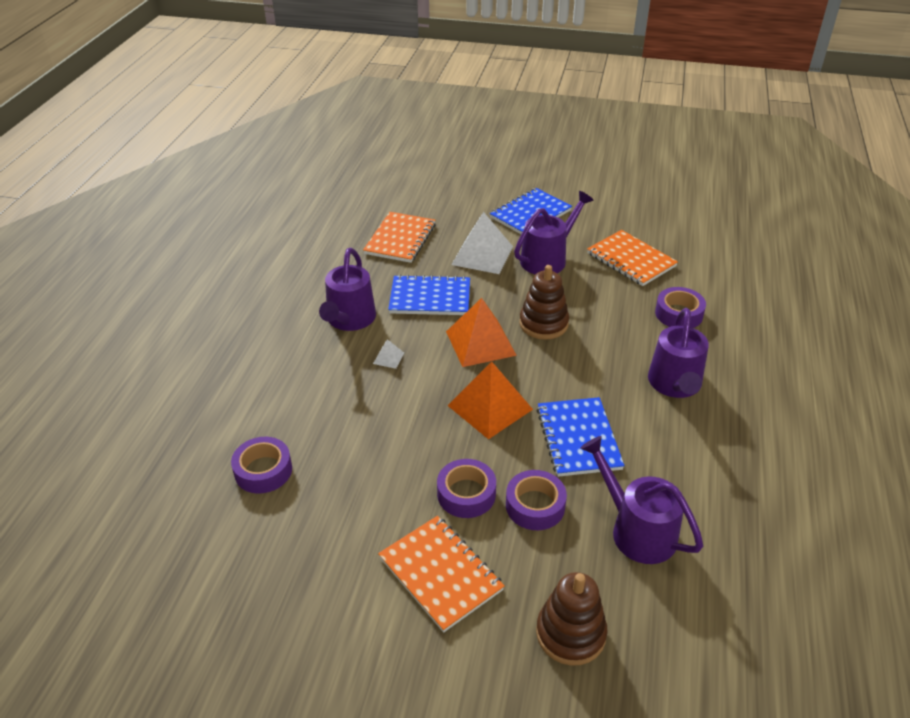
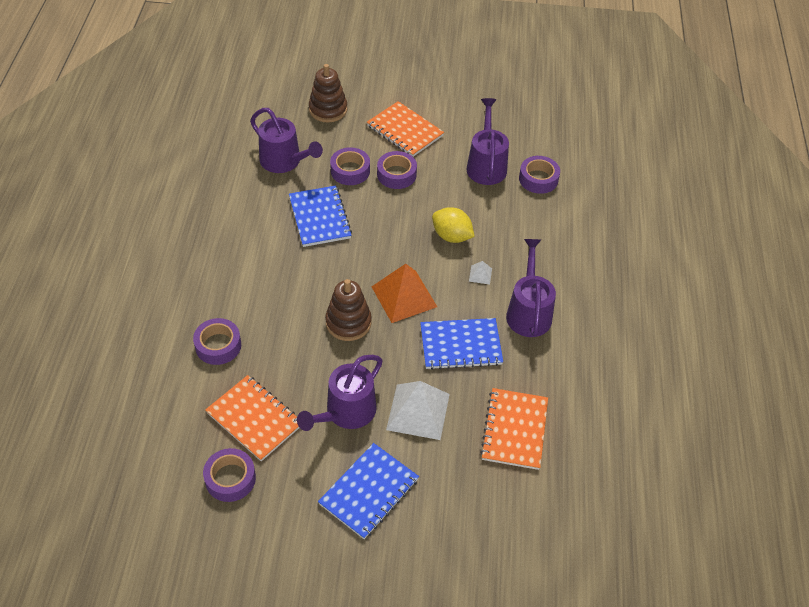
camera: 170 degrees right, 10 degrees up
(409, 402) = (451, 236): none -> yellow lemon
(490, 407) = (388, 237): orange pyramid -> none
(644, 227) = (230, 479): none -> purple tape
(675, 384) = (237, 268): purple watering can -> purple watering can (486, 165)

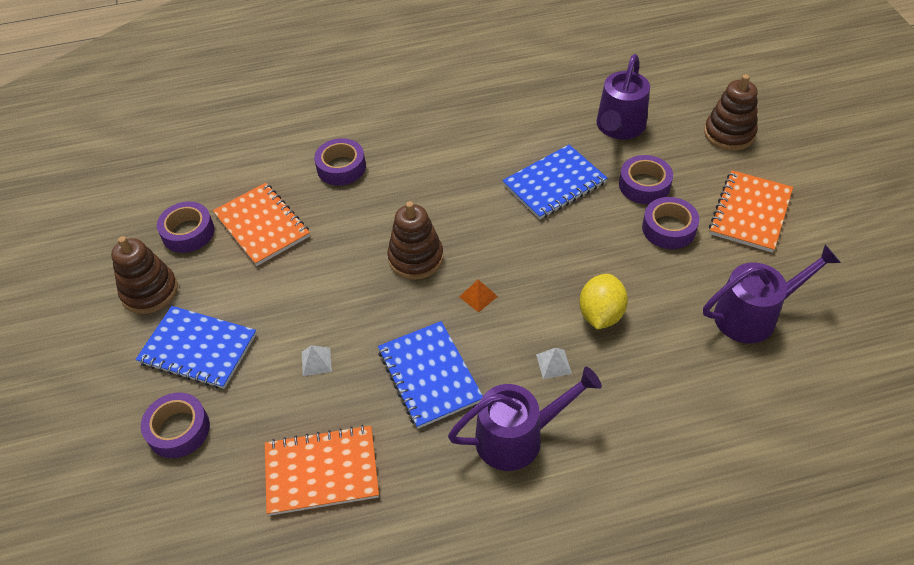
camera: 75 degrees right, 0 degrees up
(254, 419) = (262, 225): orange notebook -> orange notebook turned 60 degrees counterclockwise
(286, 520) = (150, 291): none -> brown stacking toy
(346, 412) = (294, 296): purple watering can -> none
(404, 296) = (478, 296): orange pyramid -> orange pyramid, size x0.43
(418, 411) = (316, 361): white pyramid -> white pyramid, size x0.43
(538, 179) = (771, 384): purple tape -> purple tape (178, 430)

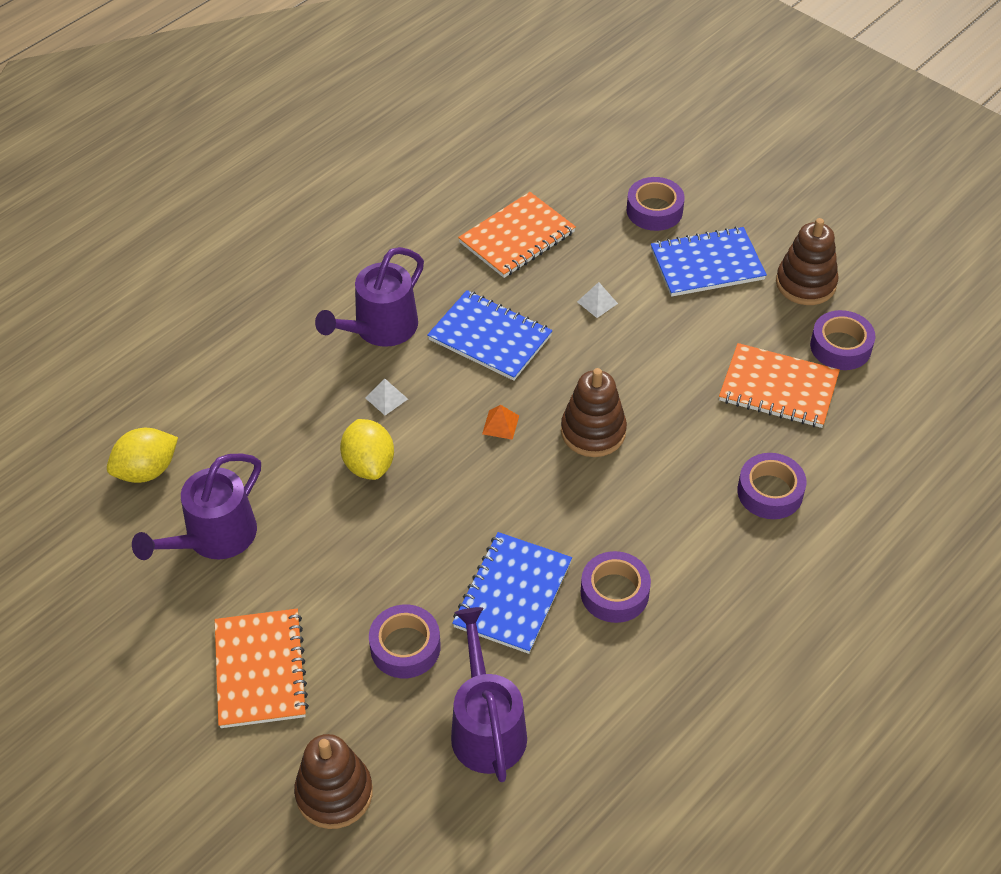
camera: 145 degrees right, 0 degrees up
(668, 228) = (347, 599): purple tape -> purple tape (614, 593)
(795, 400) = (147, 470): none -> yellow lemon

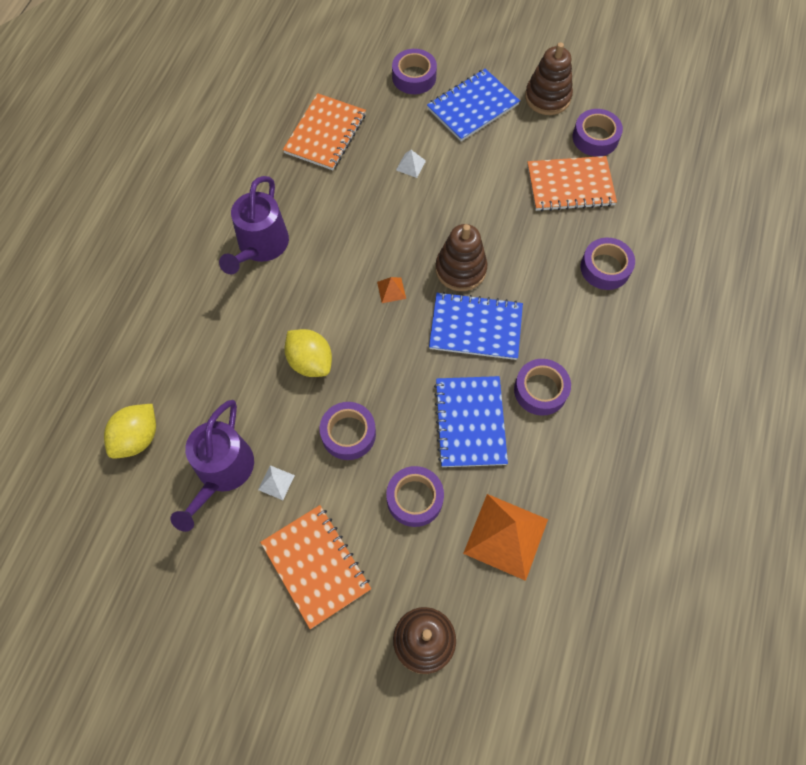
camera: 25 degrees left, 15 degrees up
(369, 553) = (348, 433): none -> purple tape
(386, 398) = (295, 302): white pyramid -> white pyramid (276, 482)
(486, 727) = (506, 536): purple watering can -> orange pyramid
(490, 337) = (347, 222): blue notebook -> blue notebook (475, 327)

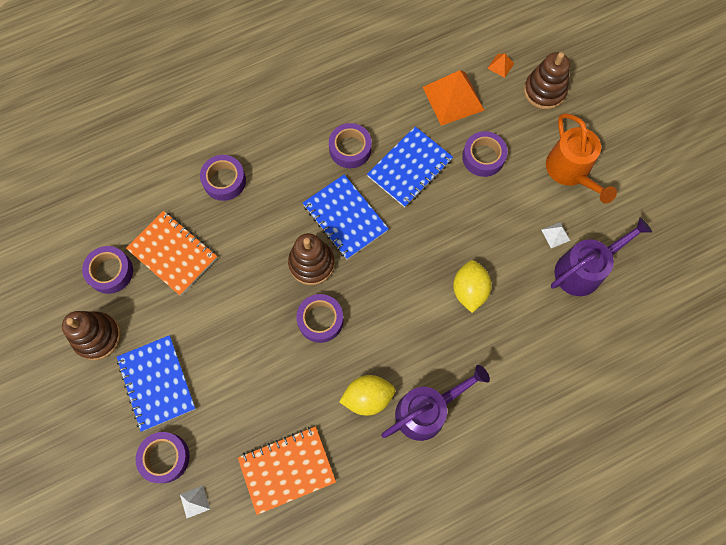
camera: 135 degrees left, 5 degrees up
(138, 438) = (622, 339): yellow lemon -> yellow lemon (367, 397)
(316, 566) = (570, 171): orange notebook -> orange watering can
(348, 433) = (487, 225): purple tape -> purple tape (320, 320)
(391, 290) = (370, 291): orange pyramid -> orange pyramid (500, 66)
(410, 165) = (256, 376): white pyramid -> white pyramid (195, 501)
(472, 107) = (157, 383): blue notebook -> blue notebook turned 60 degrees clockwise

